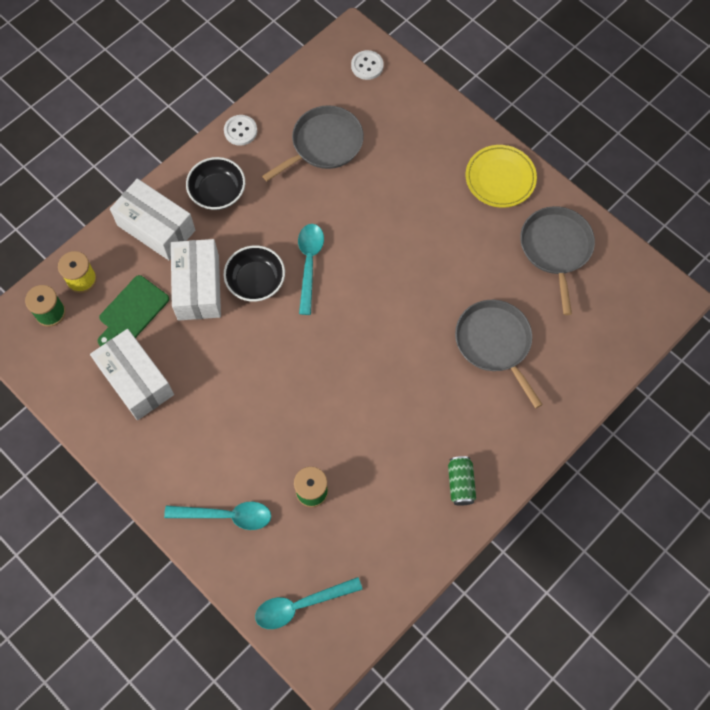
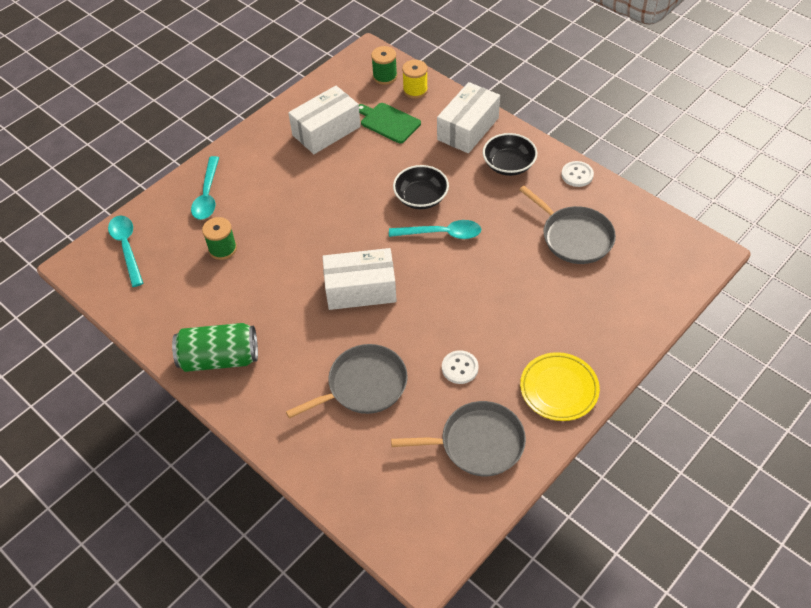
camera: 90 degrees right, 15 degrees down
(198, 287) = (412, 160): white box -> white box (360, 289)
(367, 66) = (676, 266): white button -> white button (460, 368)
(460, 483) = (219, 358): green can -> green can, size x1.81

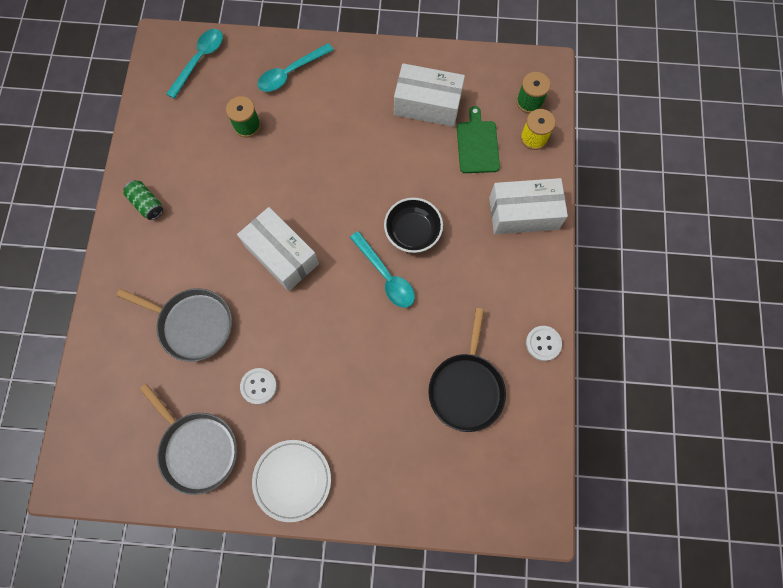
camera: 50 degrees right, 20 degrees up
(219, 358) = (147, 204): green can -> green can, size x0.55
(508, 165) = (507, 277): black bowl -> none
(559, 389) = (292, 480): yellow plate -> white plate
(574, 237) = (466, 388): grey pan -> black pan

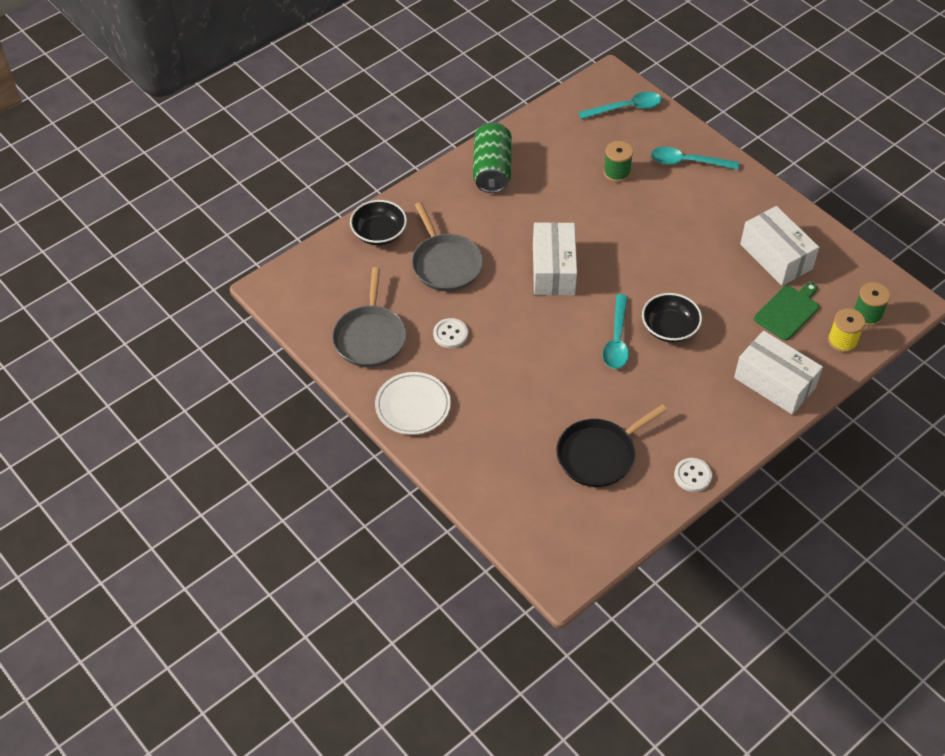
camera: 45 degrees right, 20 degrees down
(110, 344) = (379, 233): none -> black bowl
(147, 204) = (492, 170): green can -> green can, size x1.81

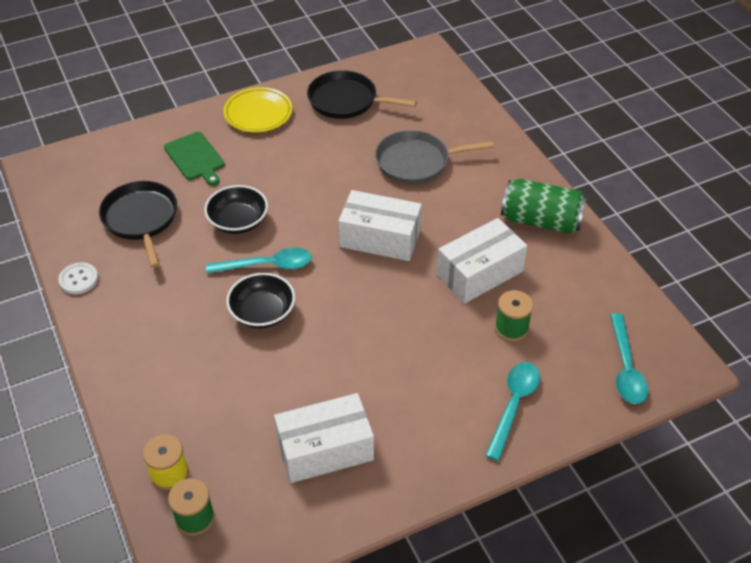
camera: 105 degrees right, 5 degrees down
(370, 337) = (346, 100): grey pan -> black pan
(379, 233) = (471, 125): black bowl -> black bowl (238, 221)
(413, 406) = (258, 113): white plate -> yellow plate
(450, 334) = (327, 149): white button -> none
(617, 339) = (267, 265): turquoise spoon -> turquoise spoon turned 150 degrees clockwise
(774, 382) = (147, 383): white box -> white box (480, 273)
(788, 311) = (237, 432): green cutting board -> green cutting board (195, 158)

